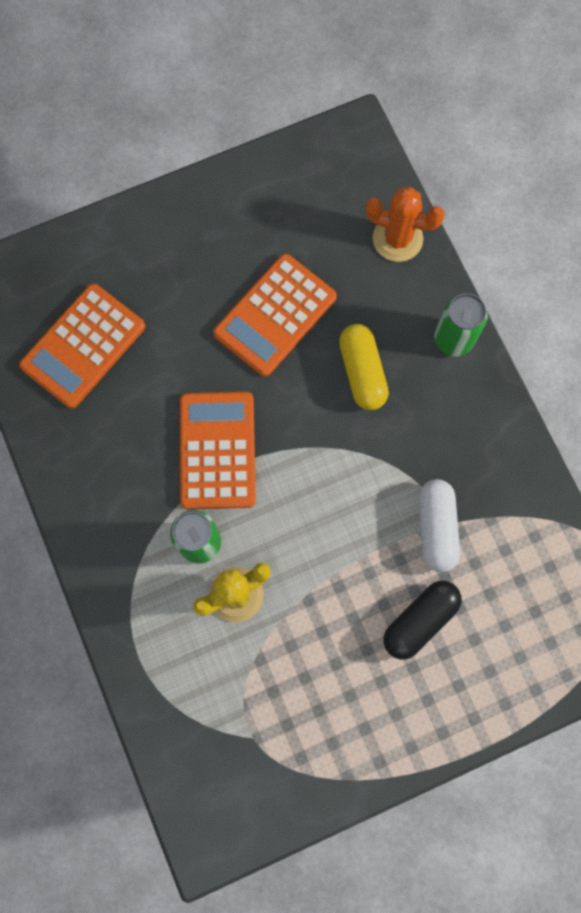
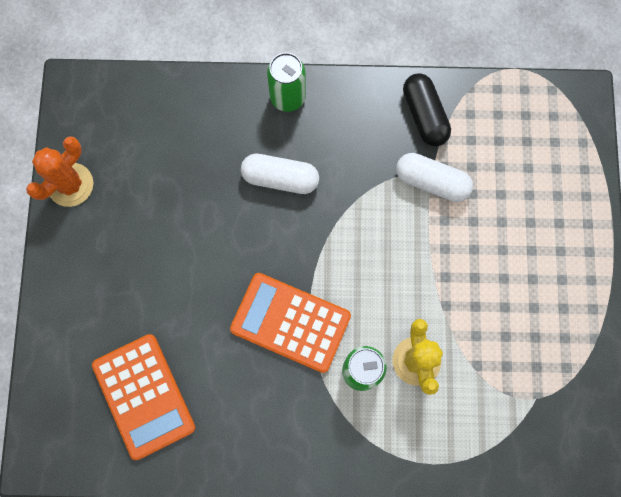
camera: 65 degrees left, 0 degrees up
(275, 315) = (198, 224): orange calculator -> none
(362, 372) = (280, 178): yellow capsule -> white capsule
(397, 239) = (183, 99): orange cactus -> orange cactus (70, 185)
(420, 620) = (498, 228): black capsule -> black capsule (424, 115)

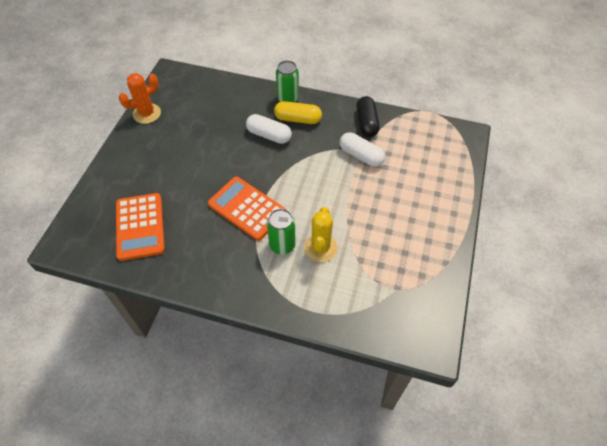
camera: 15 degrees right, 20 degrees down
(316, 135) = (298, 119): none -> yellow capsule

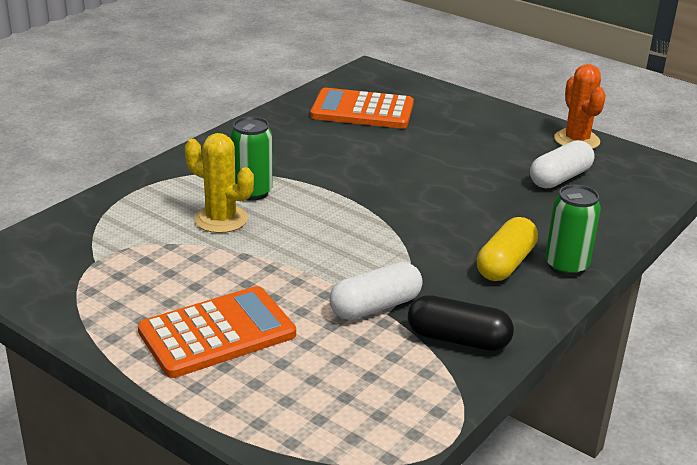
camera: 110 degrees right, 25 degrees down
(247, 208) = (337, 180): orange calculator -> orange calculator (217, 333)
(269, 135) = (478, 227): white capsule -> white capsule (560, 178)

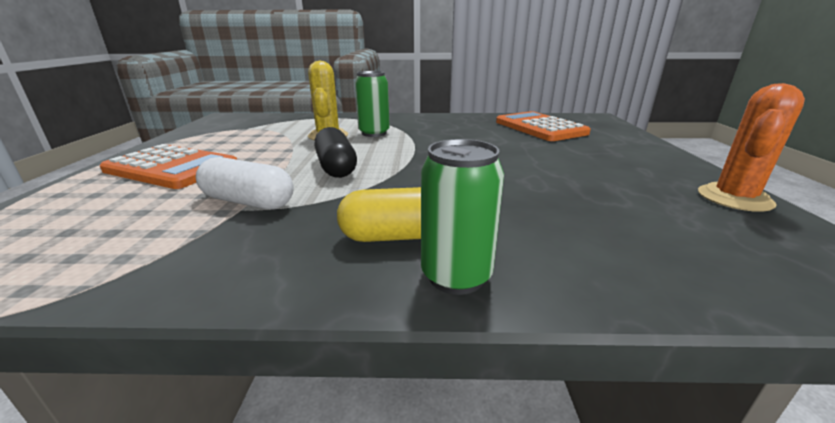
camera: 55 degrees right, 5 degrees down
(458, 339) = (207, 256): black capsule -> black capsule (336, 167)
(560, 178) = (638, 212): white capsule -> none

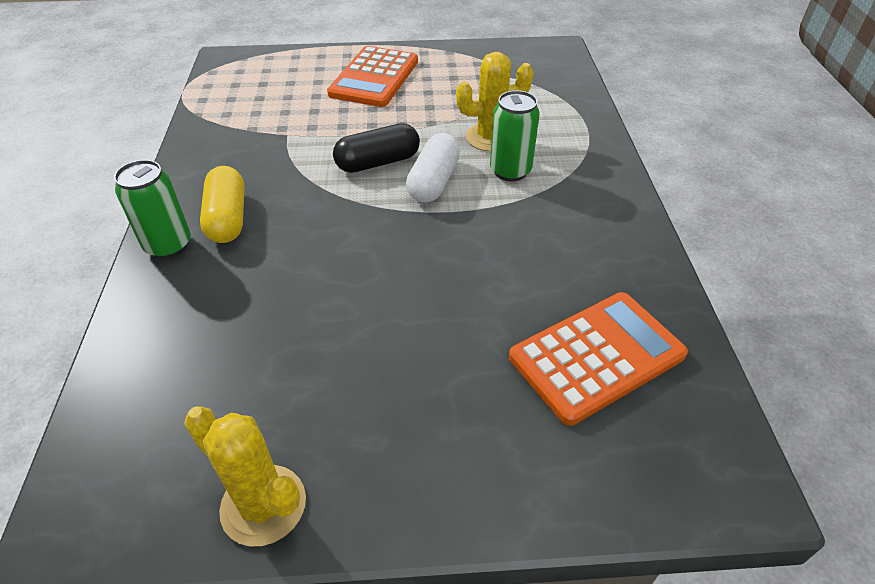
camera: 85 degrees right, 20 degrees up
(249, 202) = (299, 134): white capsule -> white capsule (434, 181)
(734, 198) = (263, 505): orange cactus -> yellow cactus

